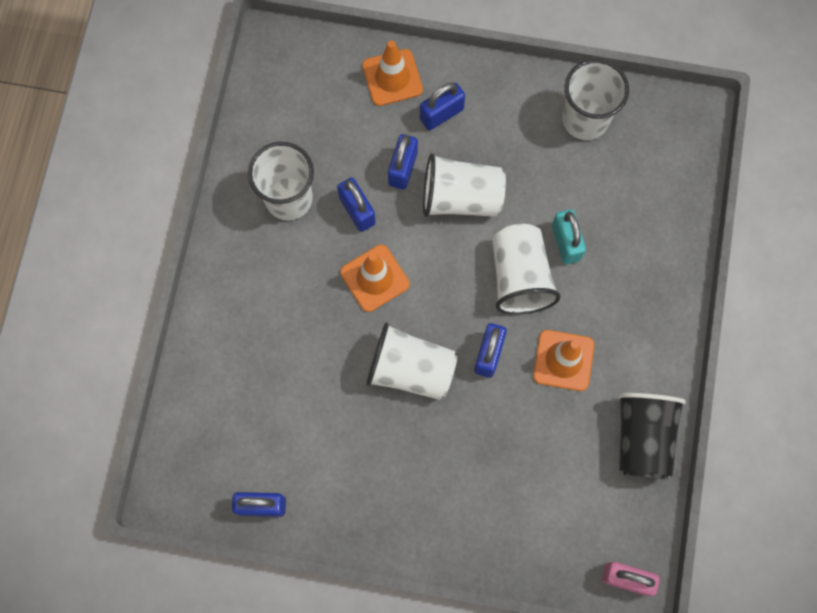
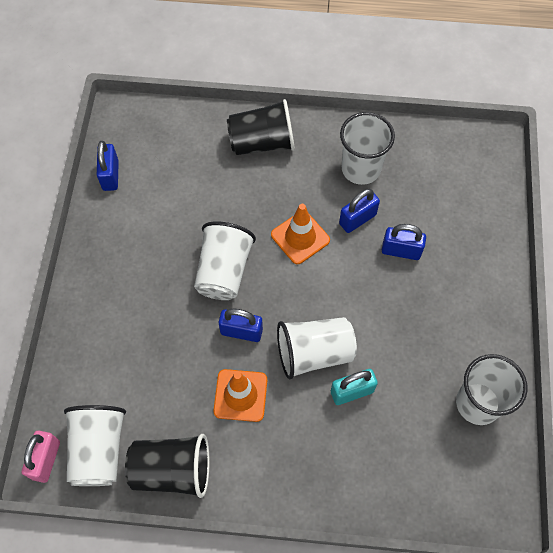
camera: 85 degrees right, 10 degrees down
(236, 311) = (262, 142): none -> black cup
(392, 78) = (484, 236): orange traffic cone -> none
(441, 114) = (458, 277): blue padlock -> none
(461, 197) = (381, 299): white cup -> white cup (99, 450)

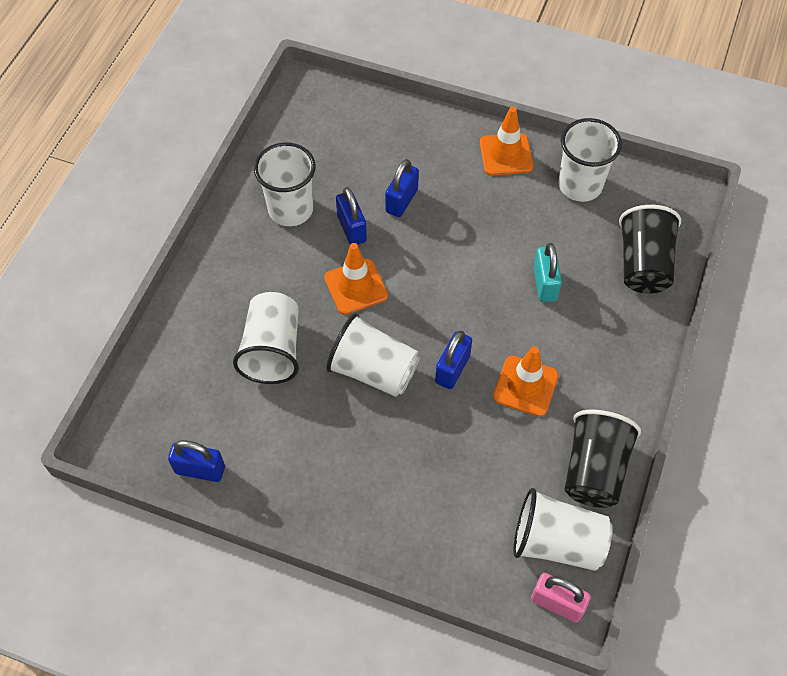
camera: 75 degrees left, 5 degrees down
(262, 142) = (218, 295): black cup -> black cup (643, 264)
(314, 353) = (495, 307): white cup -> white cup (272, 350)
(488, 327) = (506, 154): none -> orange traffic cone

